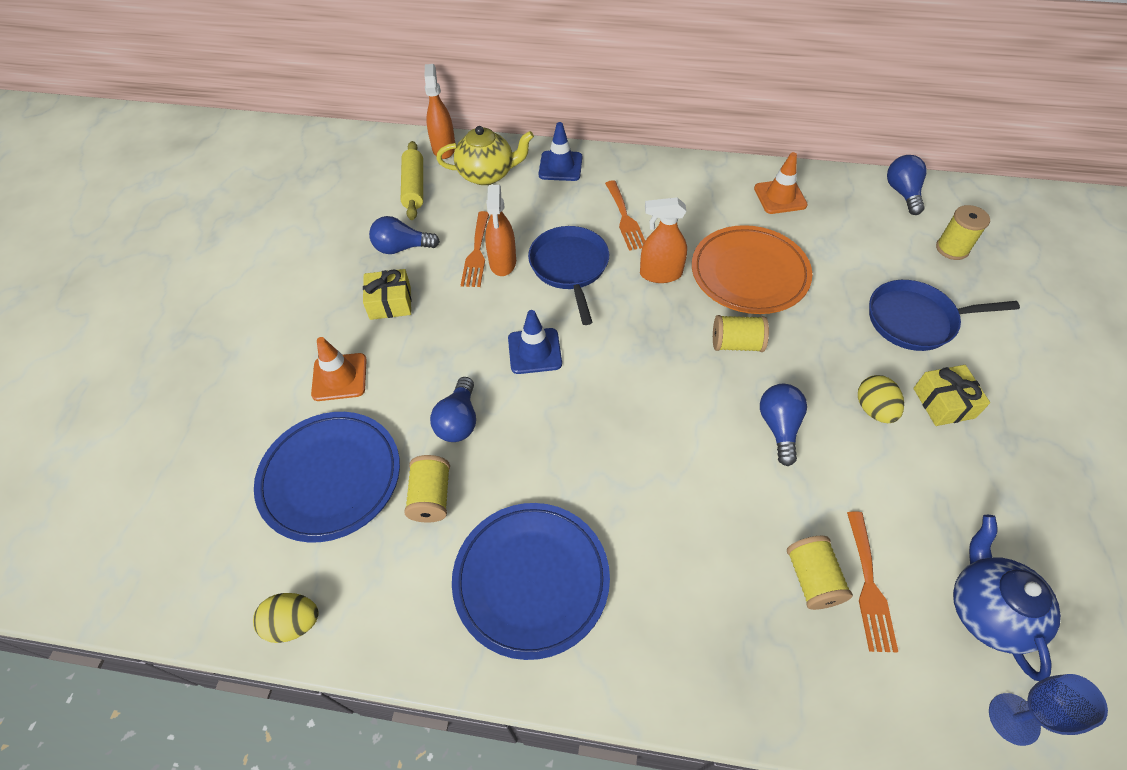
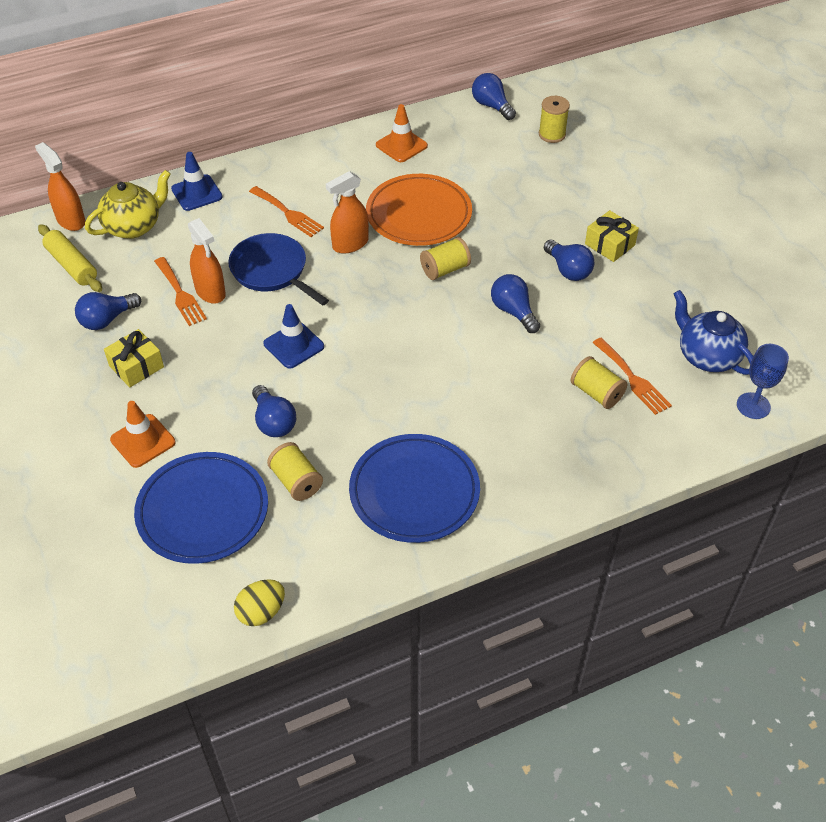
camera: 35 degrees left, 5 degrees down
(874, 409) = (568, 270): yellow egg -> blue light bulb
(915, 320) = (558, 197): blue pan -> none

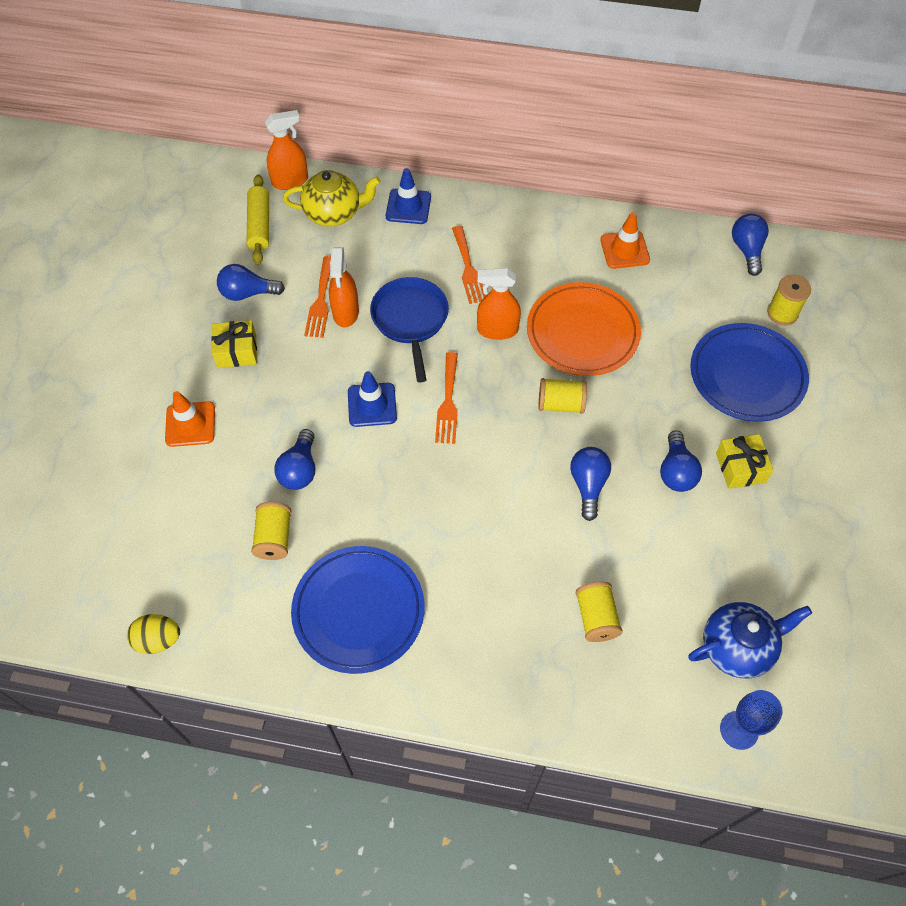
camera: 35 degrees right, 10 degrees up
(71, 220) = (290, 181): orange spray bottle -> orange spray bottle turned 75 degrees clockwise
(203, 511) = (185, 518): blue plate -> blue plate (747, 375)
(632, 379) = (643, 625): orange fork -> orange fork (448, 402)
(707, 356) = (737, 647): blue teapot -> blue teapot turned 75 degrees clockwise

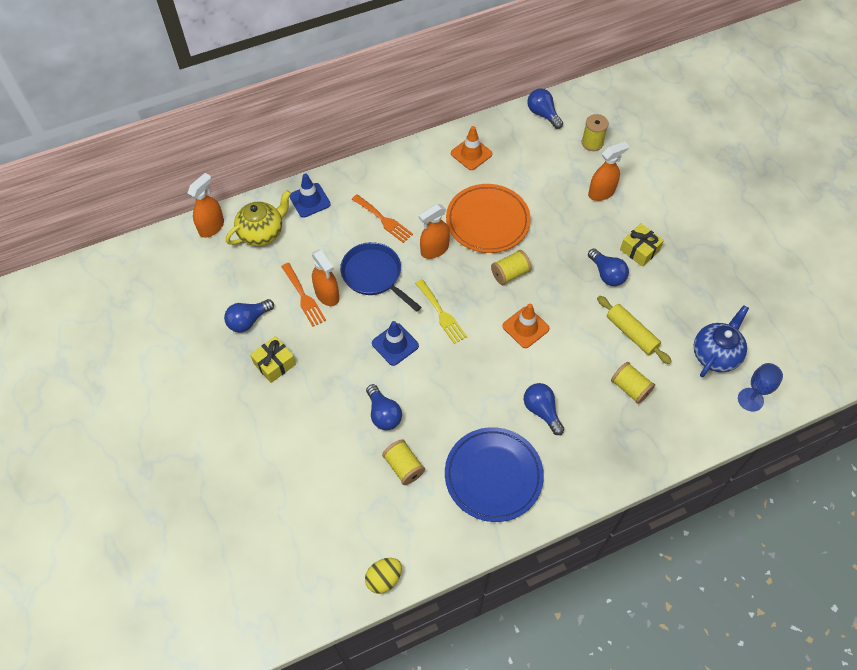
camera: 35 degrees left, 0 degrees up
(190, 424) = (285, 431): orange traffic cone -> orange traffic cone (525, 327)
(259, 225) = (216, 270): yellow rolling pin -> yellow rolling pin (631, 333)
(448, 402) = (441, 314): orange fork -> yellow fork
(588, 485) = (564, 313): blue light bulb -> blue light bulb (541, 411)
(747, 375) = (601, 192): blue plate -> orange spray bottle

